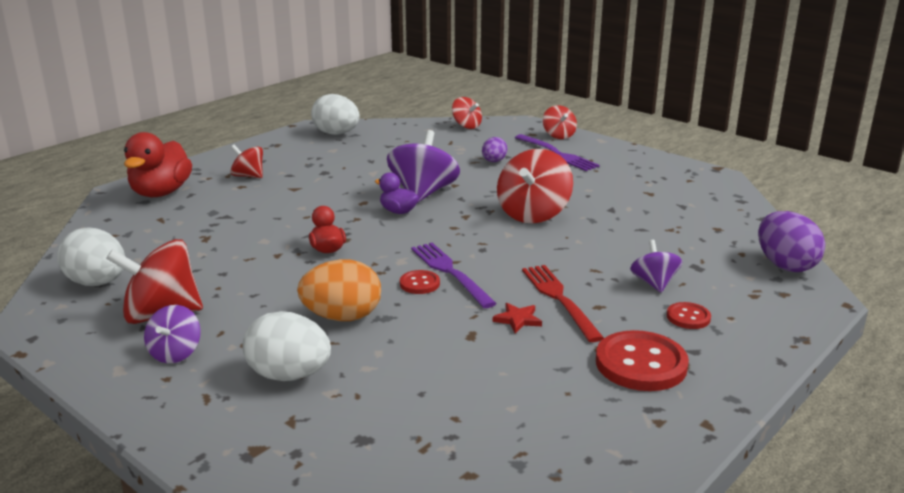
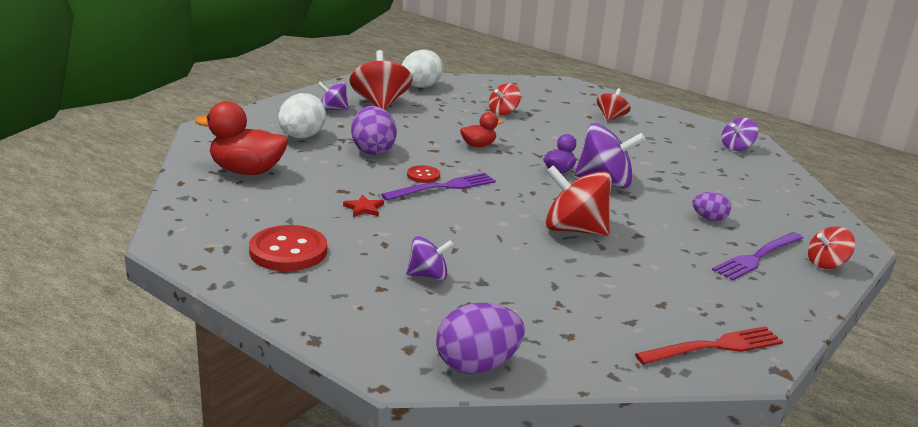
camera: 85 degrees right, 0 degrees up
(161, 193) = (565, 93): red duck -> red duck (247, 171)
(336, 134) = (736, 147): white egg -> purple spinning top
(342, 317) = (373, 150): orange egg -> purple egg
(466, 126) = (814, 210): red spinning top -> red spinning top (503, 112)
(559, 299) = (398, 227): red fork -> red fork (715, 346)
(688, 317) = (361, 284): red button -> none

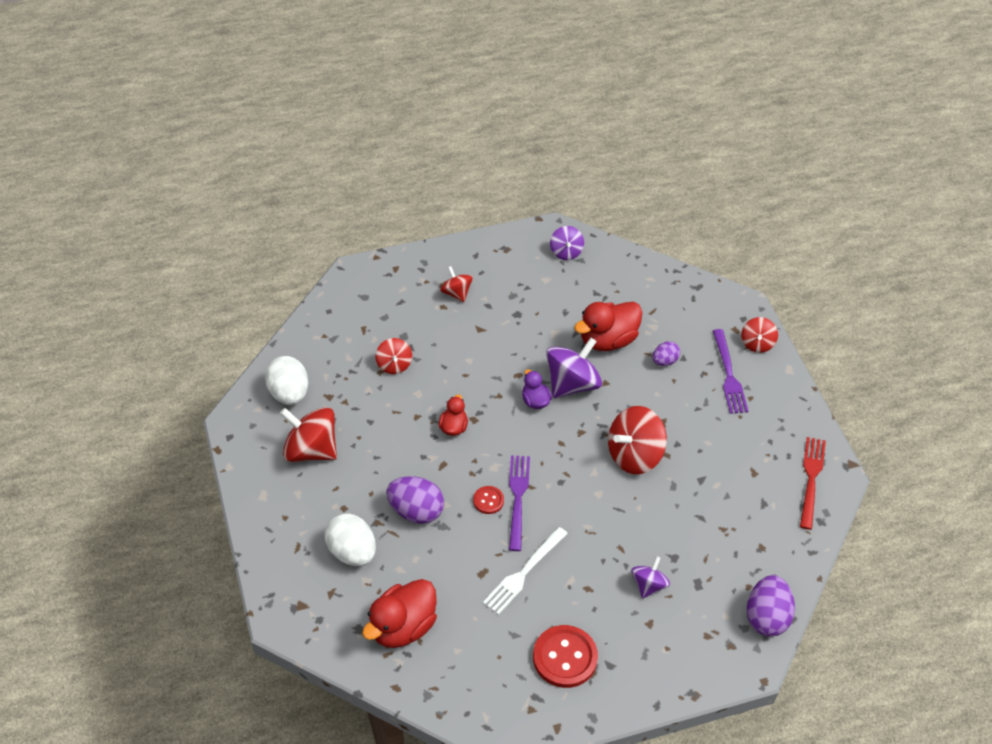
camera: 55 degrees left, 25 degrees up
(333, 109) = (300, 496): purple spinning top -> none
(364, 208) = (523, 573): red star -> white fork
(681, 186) = (607, 340): none -> red duck

